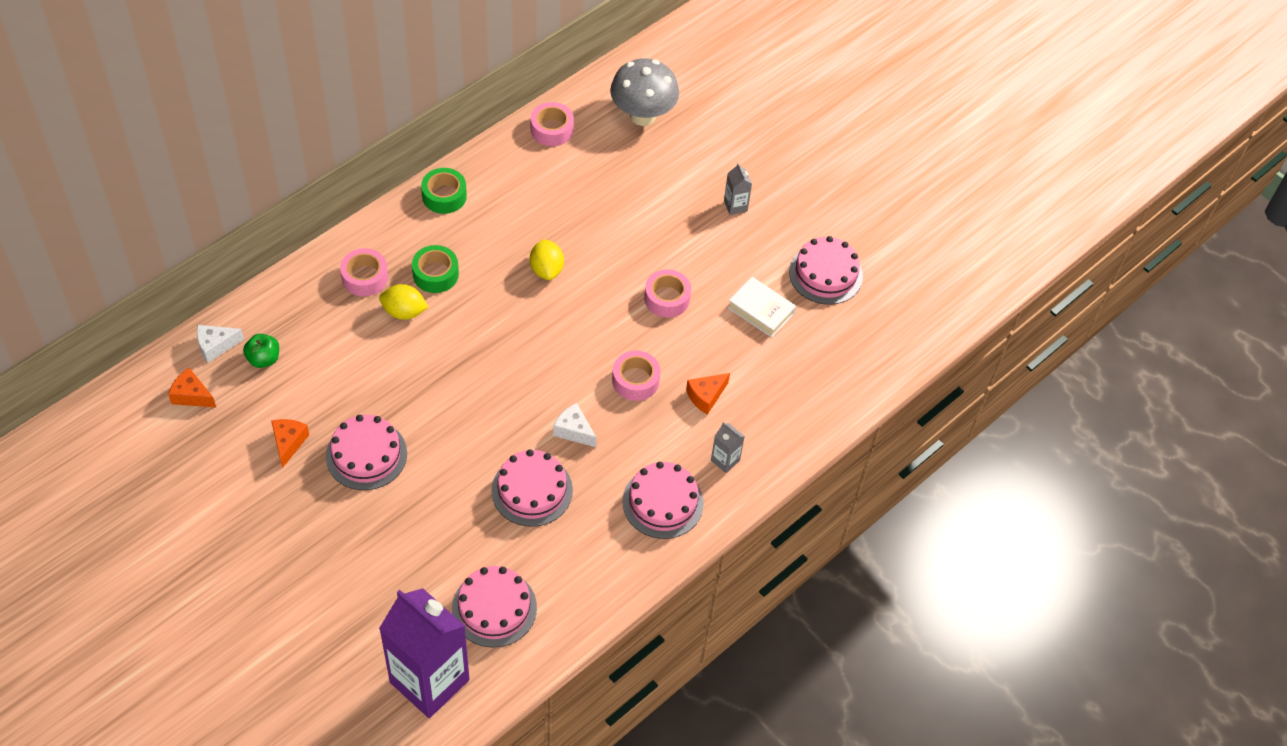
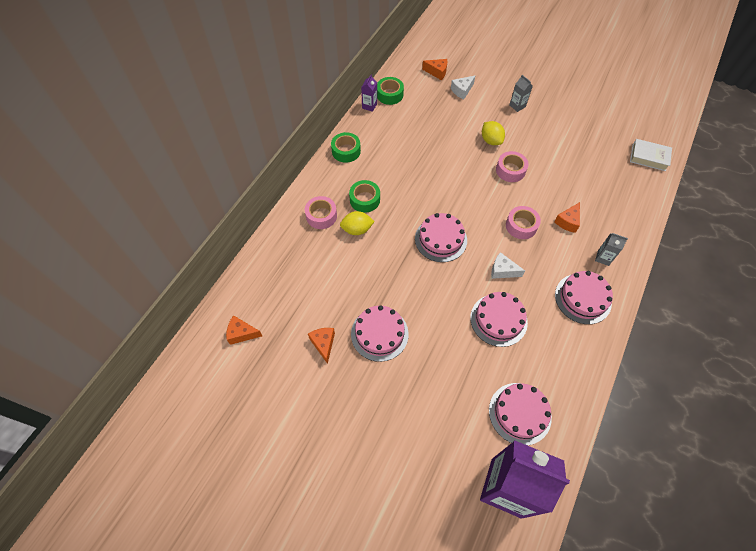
camera: 15 degrees left, 5 degrees up
(216, 346) = (243, 293): white cheese -> white cheese (462, 90)
(264, 359) = (280, 291): green apple -> none
(512, 138) = (369, 106): none -> purple carton
(546, 269) = (430, 175): yellow lemon -> yellow lemon (491, 140)
(552, 129) = (389, 95): pink tape -> green tape
(643, 115) = (437, 72): grey mushroom -> orange cheese
(761, 310) = (567, 160): white book -> white book (648, 157)
(825, 274) = (590, 128): pink cake -> pink cake (441, 239)

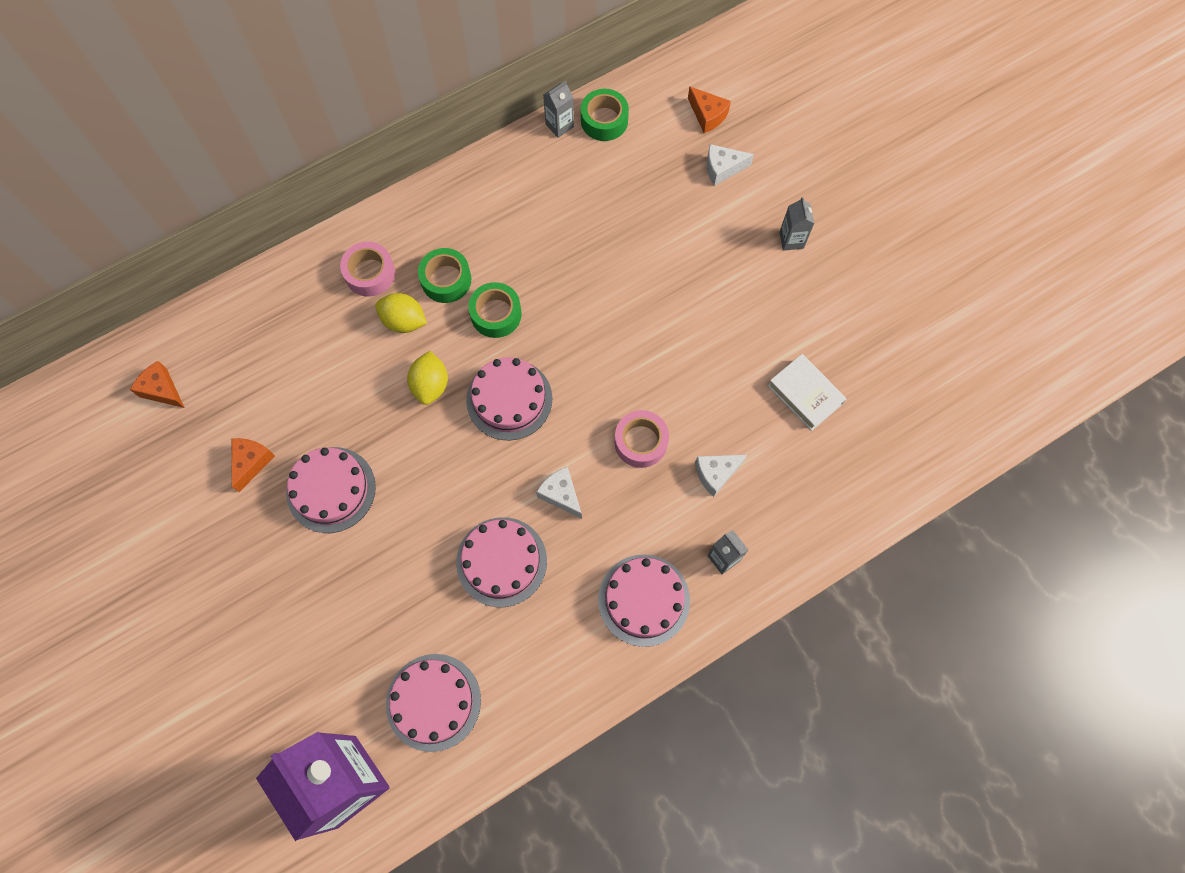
camera: 30 degrees right, 10 degrees up
(346, 151) = (473, 186): green tape -> green tape (496, 314)
(369, 106) = (559, 125): purple carton -> grey carton
(491, 140) = (702, 279): yellow lemon -> yellow lemon (430, 385)
(510, 170) = (694, 345): pink tape -> none
(567, 221) = (716, 473): orange cheese -> white cheese
(648, 157) = (934, 439): white book -> white book (805, 394)

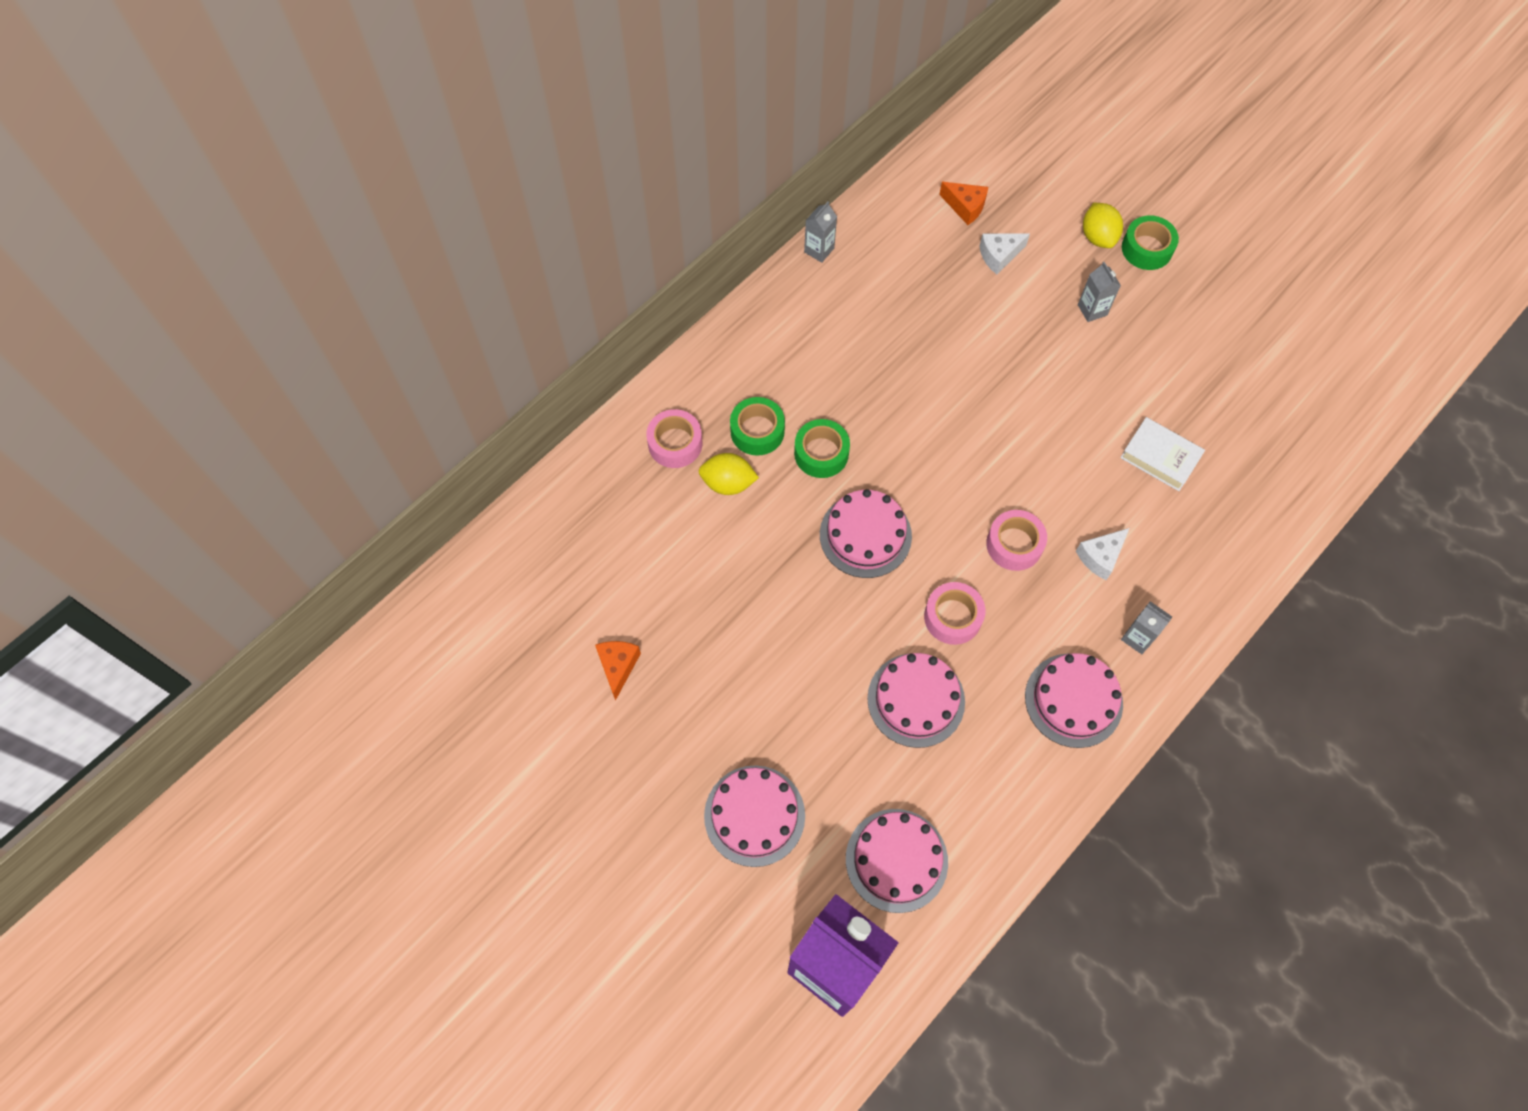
camera: 15 degrees left, 5 degrees down
(162, 390) = (494, 616): orange cheese -> none
(331, 489) = (712, 673): pink cake -> pink cake (754, 815)
(430, 385) = (779, 541): yellow lemon -> yellow lemon (1098, 237)
(561, 494) = (952, 617): white cheese -> pink tape
(604, 120) = (863, 235): green tape -> green tape (1147, 249)

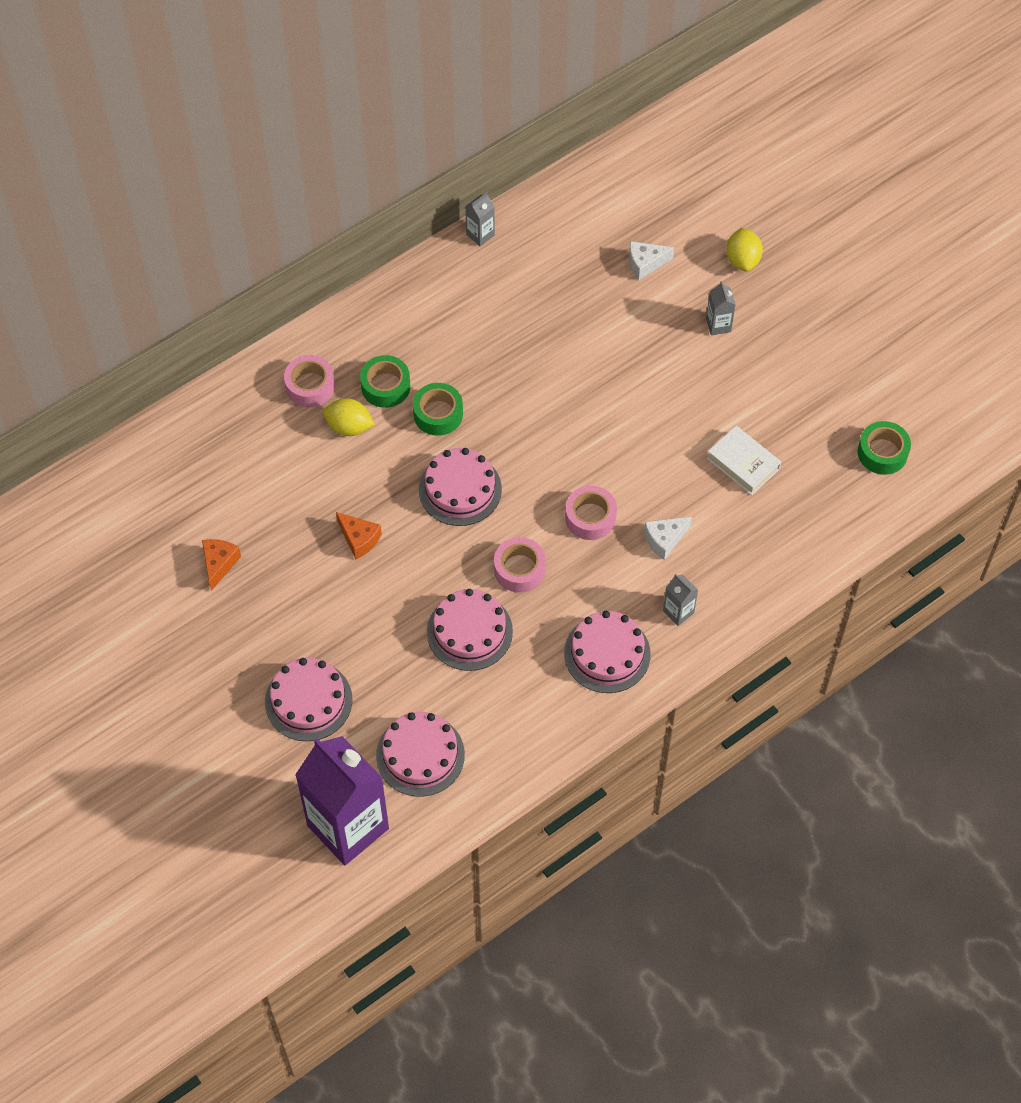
camera: 10 degrees right, 5 degrees down
(965, 207) = (626, 215): orange cheese -> orange cheese (359, 539)
(1147, 249) = (785, 277): green tape -> green tape (882, 453)

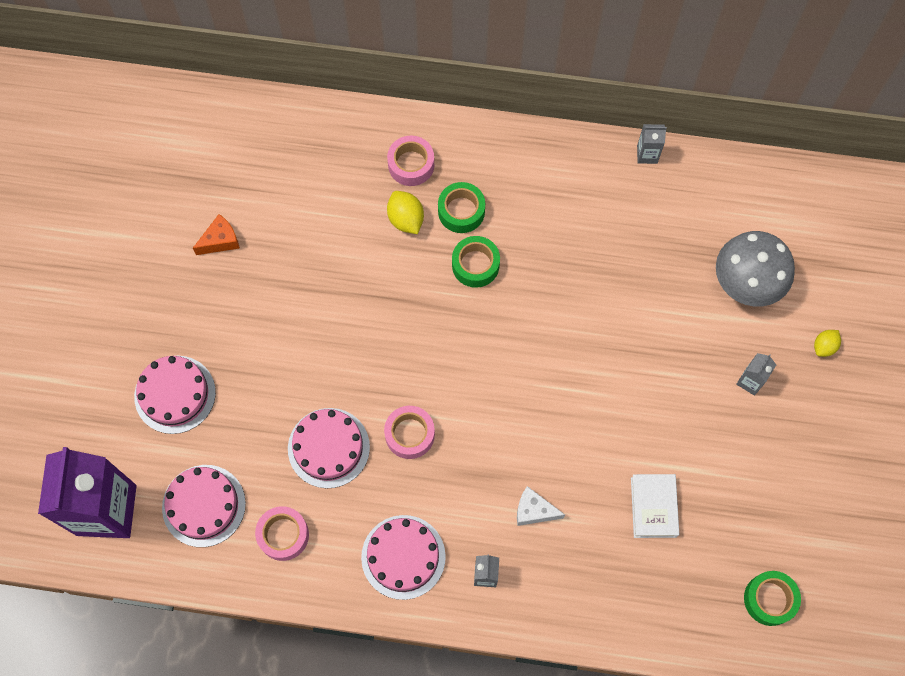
camera: 45 degrees right, 10 degrees up
(359, 539) = (327, 308): orange cheese -> none
(460, 489) = (432, 335): pink cake -> none
(590, 517) = (499, 443): pink tape -> pink tape (283, 535)
(645, 264) = (746, 284): white cheese -> grey mushroom
(742, 260) = (824, 346): yellow lemon -> yellow lemon, size x0.66

